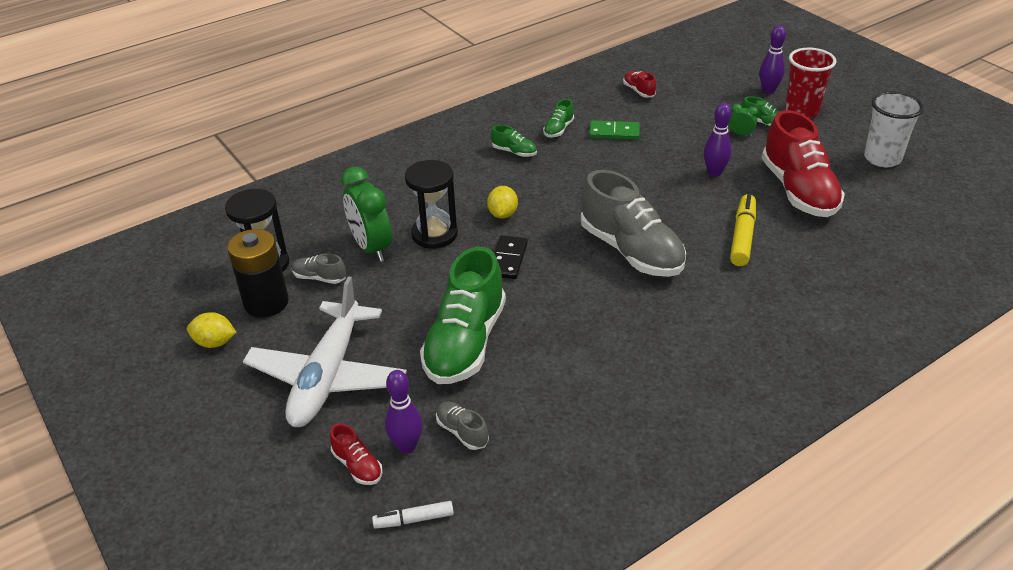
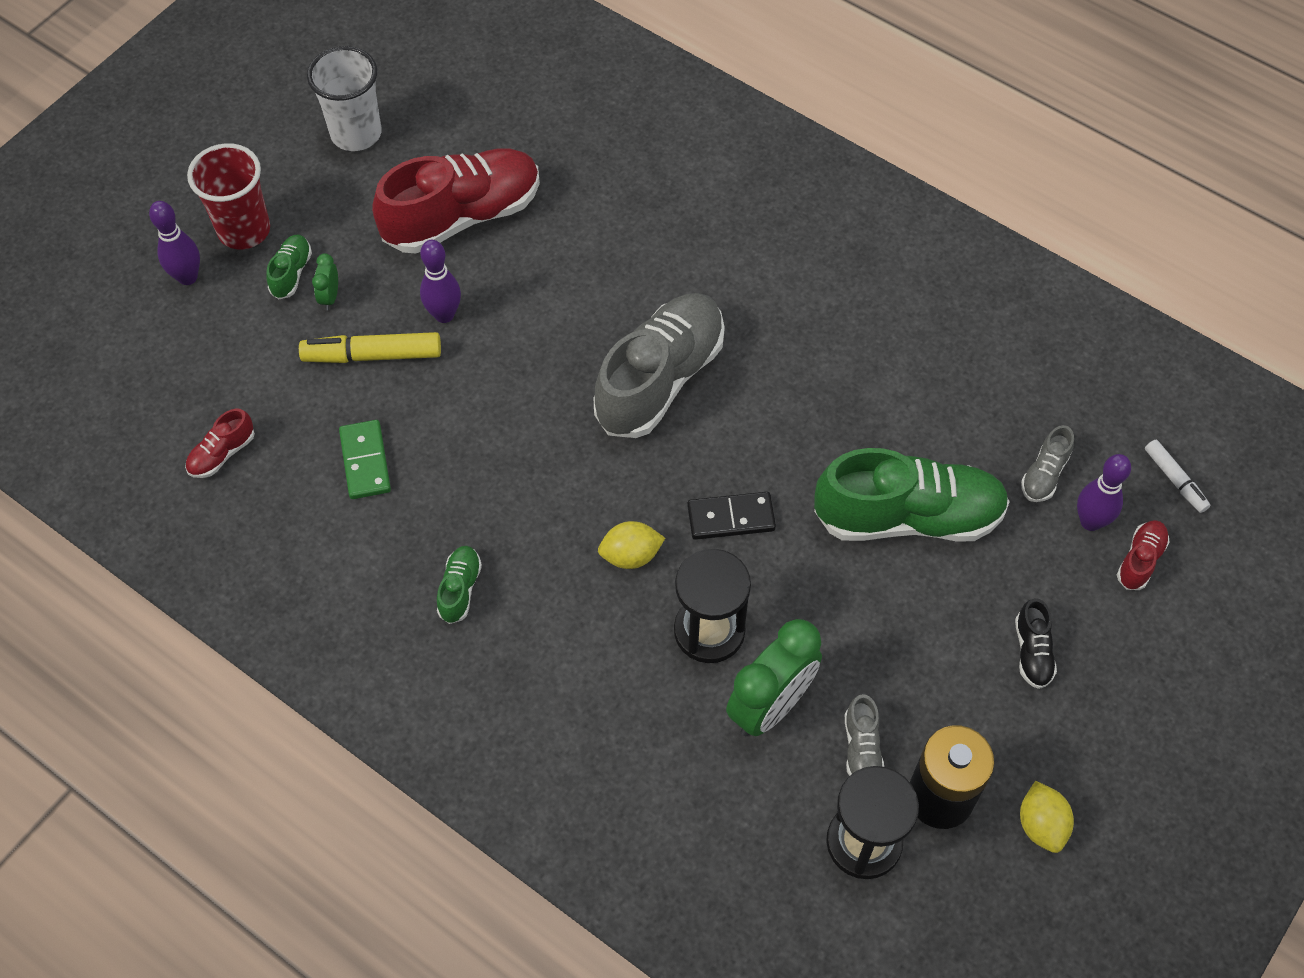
camera: 110 degrees left, 20 degrees up
(327, 376) = (1032, 652): white plane -> black shoe
(558, 129) = (375, 543): green shoe -> none
(742, 236) = (586, 264): yellow marker -> yellow marker (372, 355)

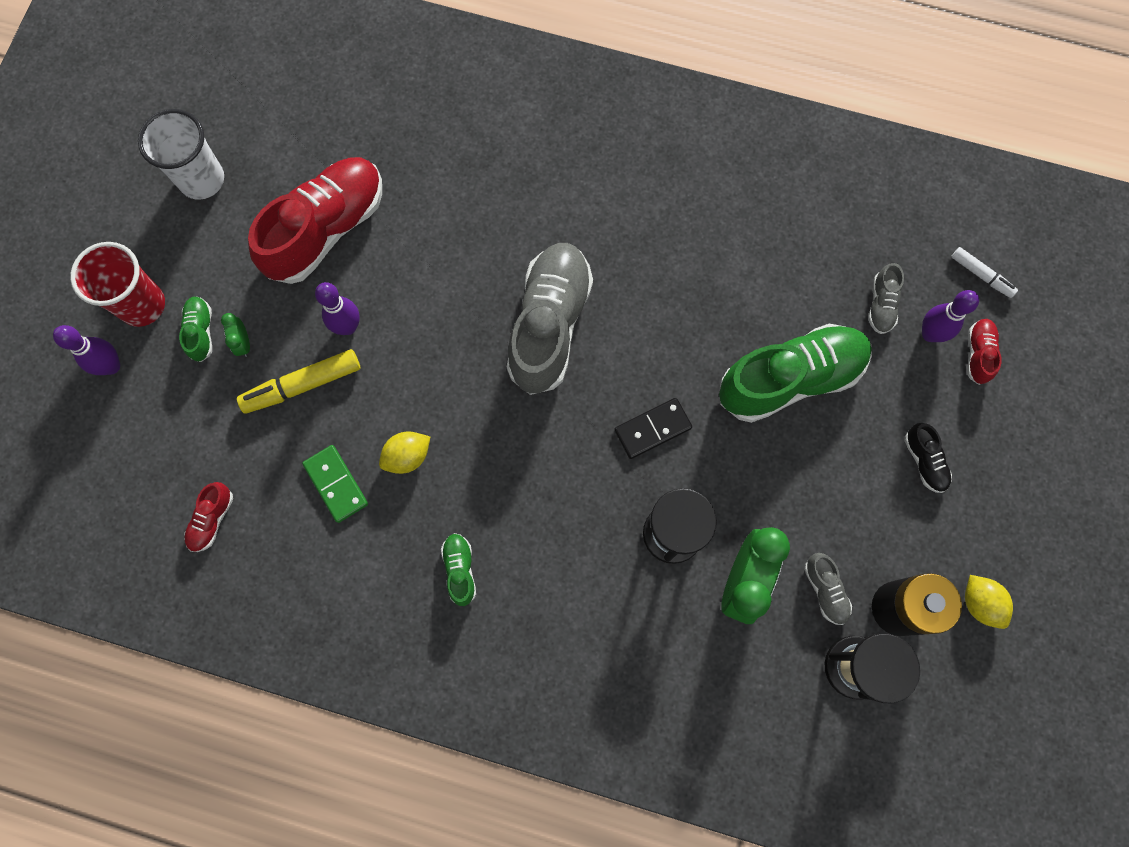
camera: 20 degrees left, 15 degrees up
(631, 555) = (586, 490): yellow lemon -> yellow lemon (407, 456)

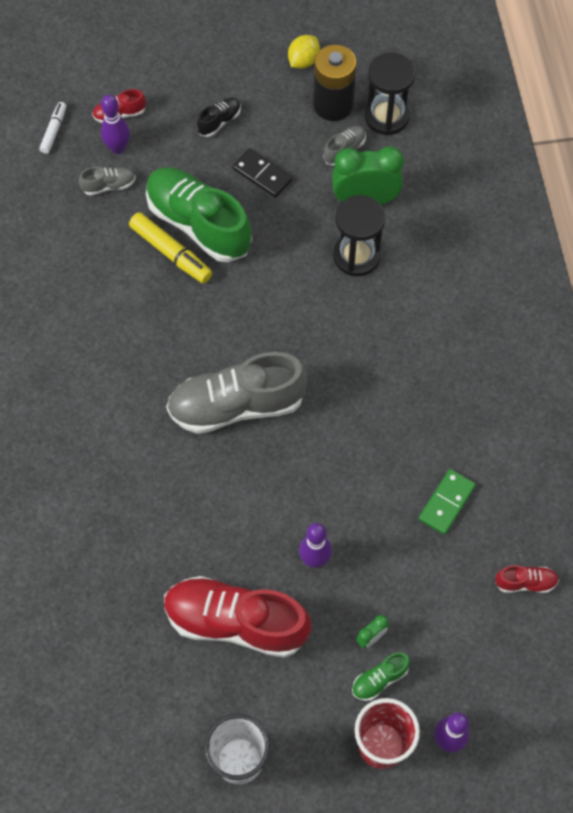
camera: 115 degrees left, 10 degrees down
(302, 385) = (382, 570): yellow marker -> yellow marker (171, 253)
(407, 456) = (396, 460): yellow lemon -> none
(460, 570) = (461, 383): green shoe -> none
(652, 429) = (284, 299): black domino -> black domino (262, 174)

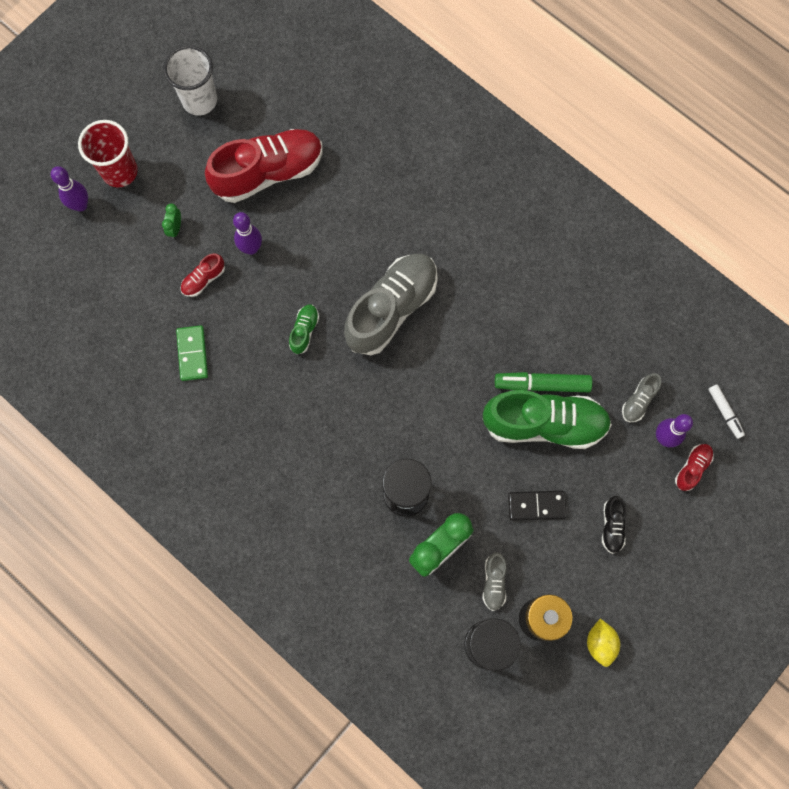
camera: 140 degrees right, 10 degrees up
(171, 253) = (542, 384): yellow marker -> green marker
(380, 679) = (150, 208): green shoe -> green shoe (304, 331)
(525, 582) = (99, 340): red shoe -> red shoe (204, 279)

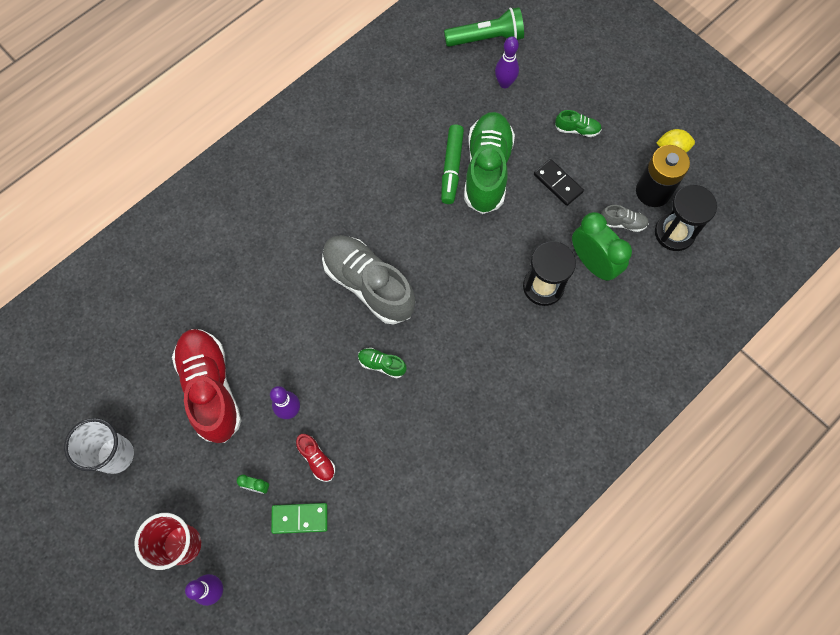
camera: 85 degrees left, 5 degrees down
(192, 354) = (394, 474): green domino -> green domino (300, 518)
(536, 505) = (558, 183): black domino -> black domino turned 45 degrees counterclockwise
(612, 526) = (577, 129): black shoe -> green shoe
(638, 401) = (472, 97): grey shoe -> none
(692, 468) = (531, 67): red shoe -> none
(724, 412) = (486, 38): white marker -> green flashlight

